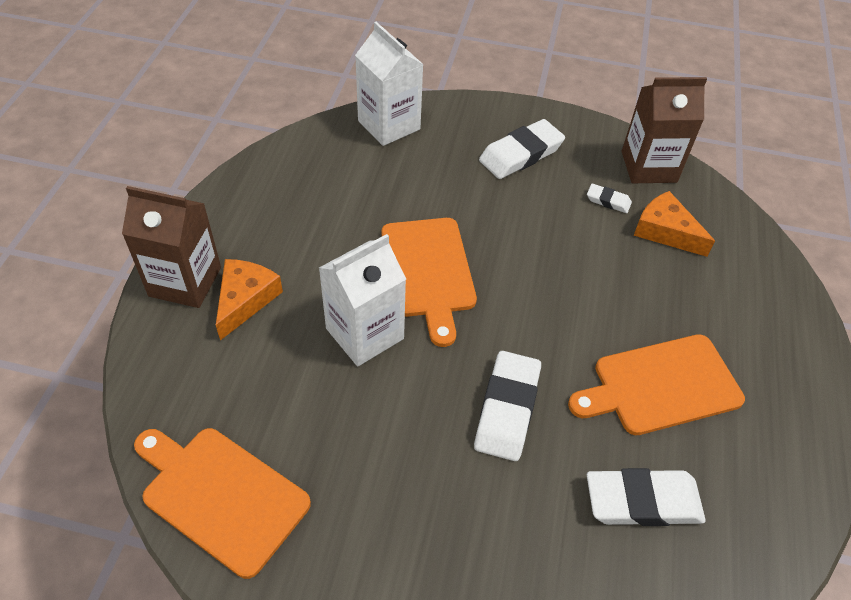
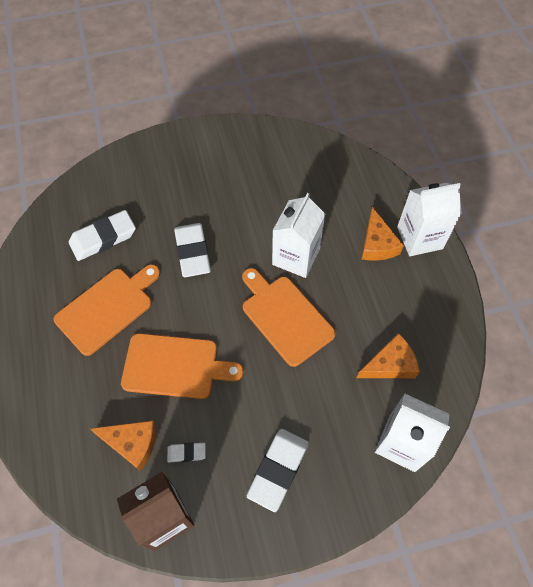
camera: 155 degrees right, 10 degrees up
(185, 281) = (419, 238): brown carton -> white carton
(220, 496) = (306, 152): orange cutting board -> orange cutting board (175, 366)
(346, 180) = (390, 364): none -> orange cheese

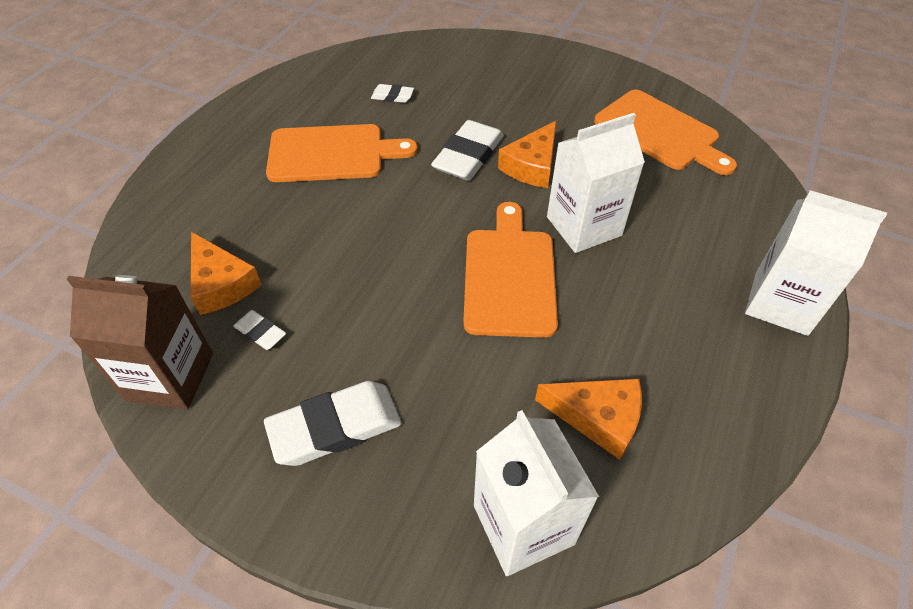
camera: 40 degrees right, 10 degrees down
(103, 238) = (392, 96): white eraser -> white eraser, size x0.50
(175, 366) = (339, 244): orange cutting board -> orange cutting board (660, 132)
(377, 244) = (708, 274): orange cheese -> orange cheese (532, 165)

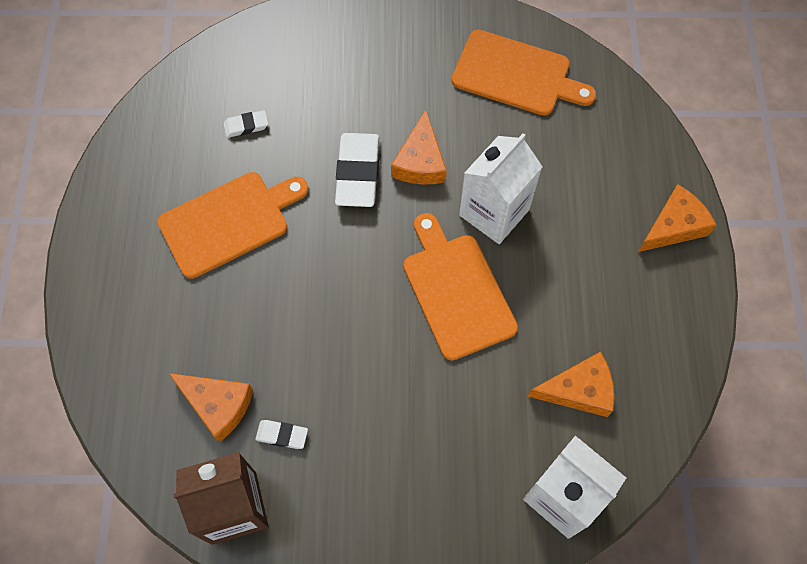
camera: 25 degrees left, 15 degrees up
(335, 427) = (391, 488): white eraser -> none
(780, 303) = (674, 226): white carton -> orange cheese

